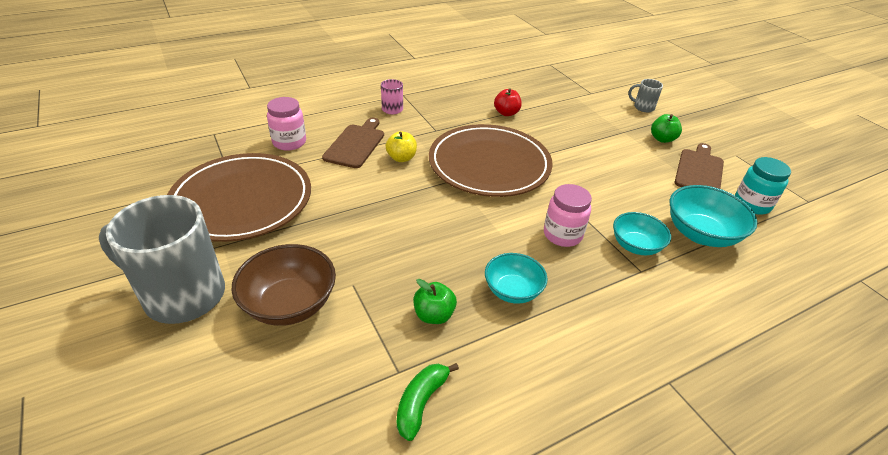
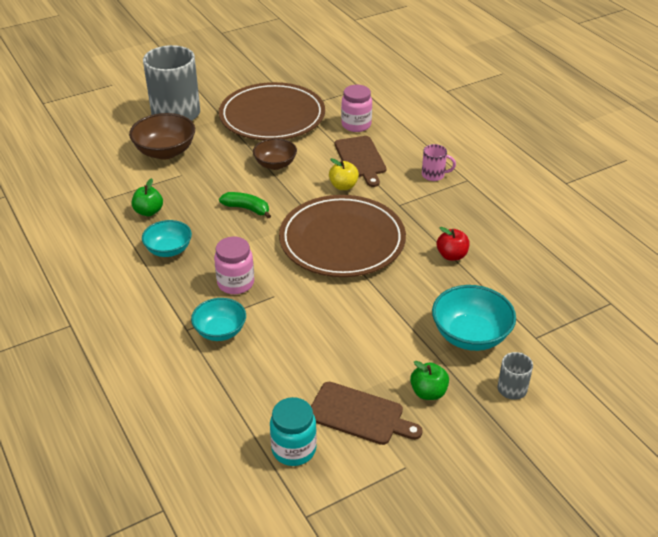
camera: 90 degrees right, 0 degrees up
(350, 201) = (275, 164): none -> brown bowl
(355, 144) = (361, 159): brown cutting board -> brown cutting board turned 60 degrees clockwise
(421, 402) = (79, 209): green banana -> green banana (247, 209)
(701, 234) = (238, 386): turquoise bowl -> turquoise bowl (470, 335)

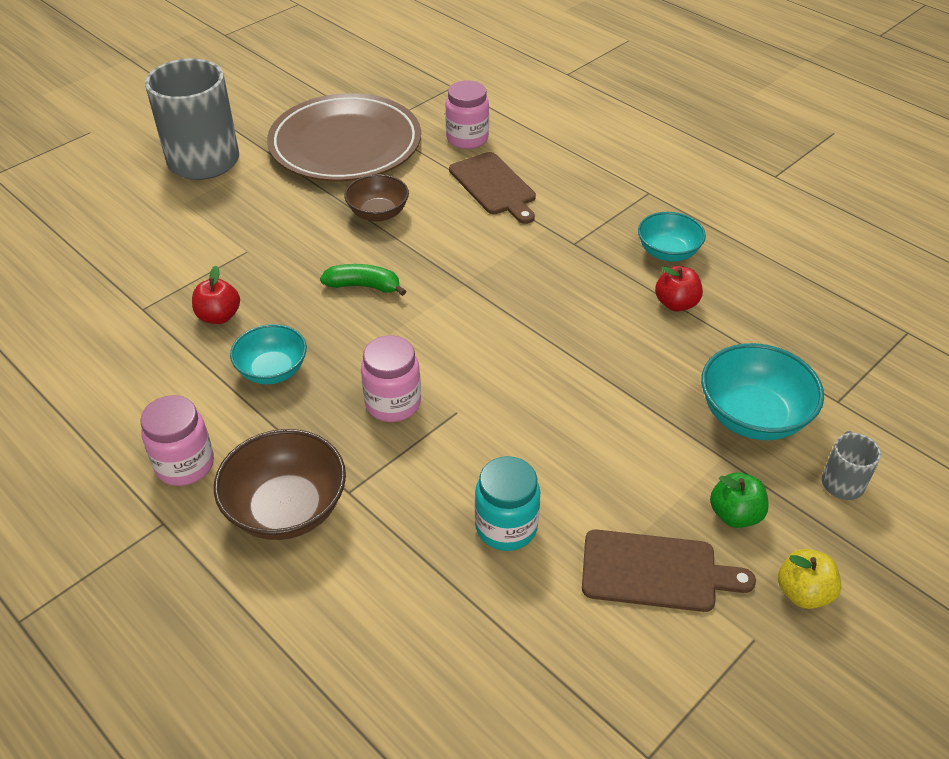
camera: 15 degrees left, 5 degrees up
(95, 295) = (185, 465): none -> pink jar
(148, 212) = (219, 316): green apple -> red apple
(165, 152) = (209, 220): brown bowl -> brown bowl (286, 509)
(220, 331) = (400, 484): turquoise bowl -> turquoise bowl (668, 252)
(294, 449) = (585, 650): turquoise jar -> turquoise jar (506, 527)
(342, 240) = (518, 309): brown plate -> none
(343, 186) = (487, 229): yellow apple -> yellow apple (803, 592)
(434, 175) = (602, 193): pink mug -> none

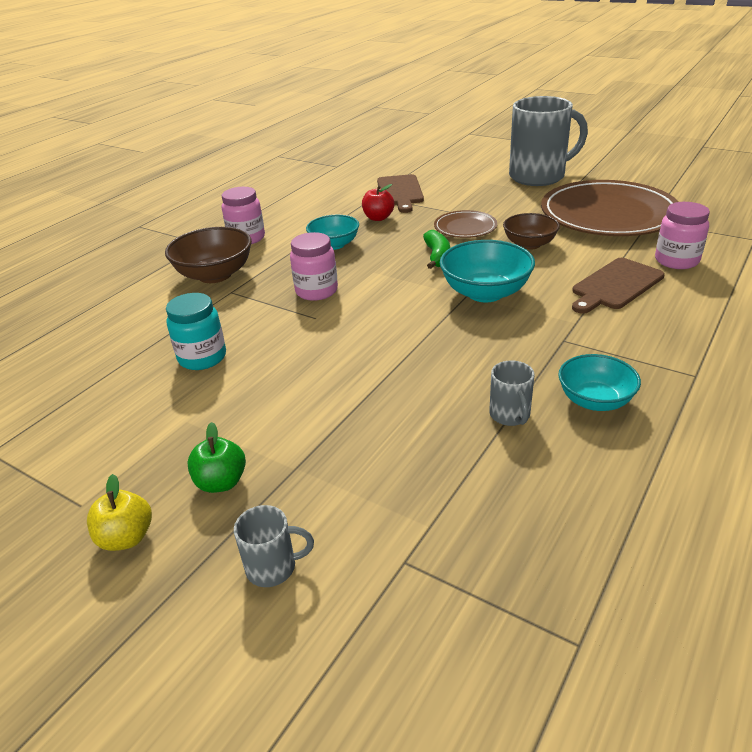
camera: 80 degrees right, 10 degrees down
(303, 248) = (465, 227): none -> brown plate
(655, 571) = (157, 438): brown cutting board -> brown cutting board (400, 192)
(676, 304) = (510, 415): red apple -> grey mug
(752, 416) = (357, 486): turquoise bowl -> turquoise bowl (485, 293)

